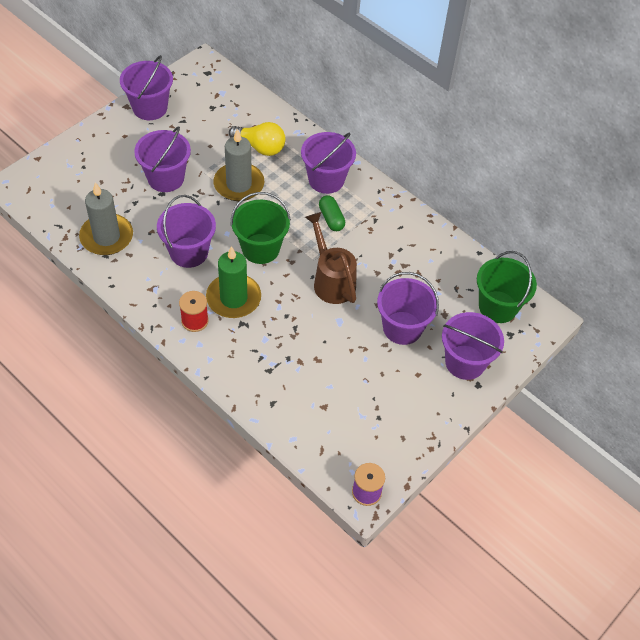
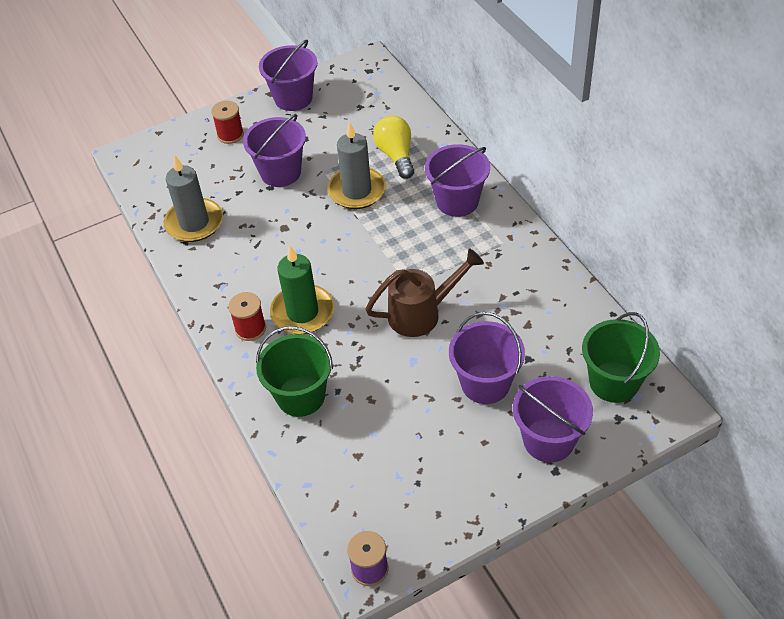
camera: 25 degrees right, 5 degrees down
(106, 150) = (230, 135): none -> red spool
(189, 252) = (274, 254): purple bucket -> none
(260, 147) = (396, 155): yellow light bulb -> yellow light bulb turned 150 degrees counterclockwise
(260, 248) = (354, 264): green bucket -> green bucket (301, 396)
(331, 219) = (447, 245): green capsule -> none
(331, 281) = (421, 313): brown watering can -> brown watering can turned 75 degrees clockwise

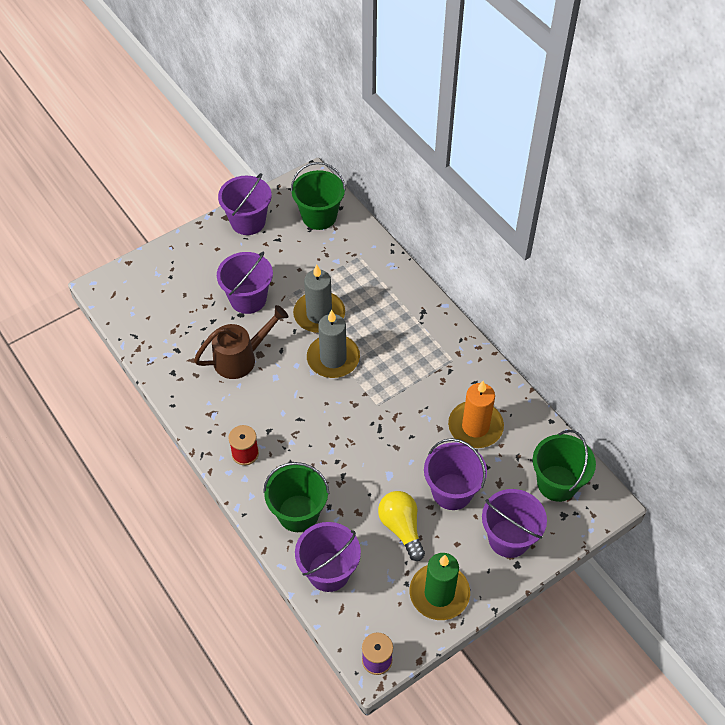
camera: 10 degrees left, 5 degrees up
(194, 223) = (178, 353): grey candle -> grey candle (333, 358)
(230, 135) = (196, 262): red spool -> none
(302, 312) = (288, 435): green candle -> green candle (439, 593)
(371, 95) = (319, 216): none -> green bucket
(396, 155) = (349, 277): yellow light bulb -> yellow light bulb (401, 528)
(421, 313) = (390, 430): brown watering can -> brown watering can (240, 358)
(457, 201) = (409, 320): purple bucket -> purple bucket (329, 571)
(521, 315) = (475, 426): none -> orange candle

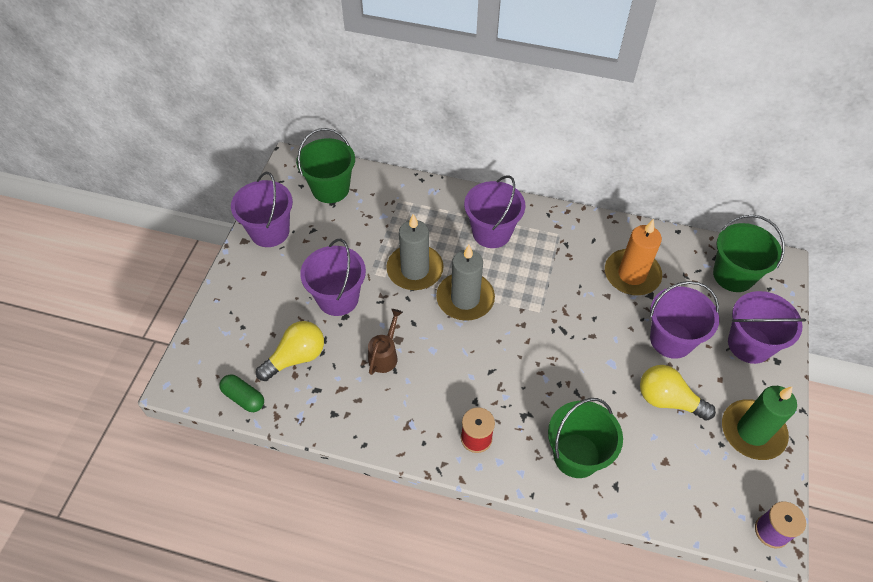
camera: 40 degrees left, 0 degrees up
(129, 323) = (244, 398): none -> green capsule
(184, 320) = (296, 357): none -> yellow light bulb
(240, 358) = (384, 355): brown watering can -> brown watering can, size x0.61
(329, 571) = (654, 486): purple bucket -> purple bucket (491, 232)

